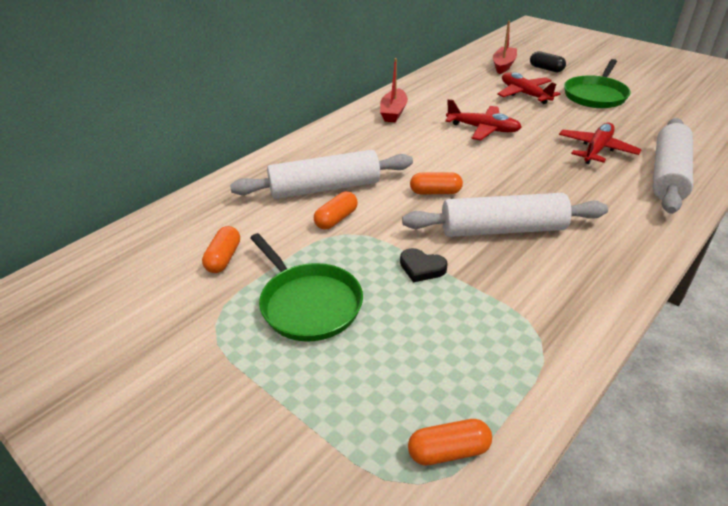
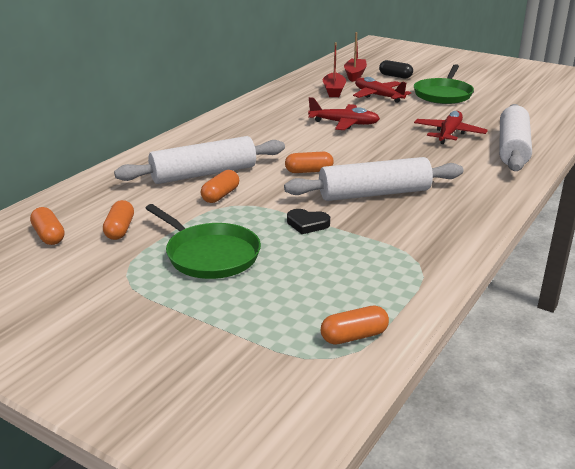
camera: 10 degrees left, 10 degrees down
(151, 260) = (49, 236): none -> orange capsule
(393, 112) = (256, 114): red boat -> red boat (334, 91)

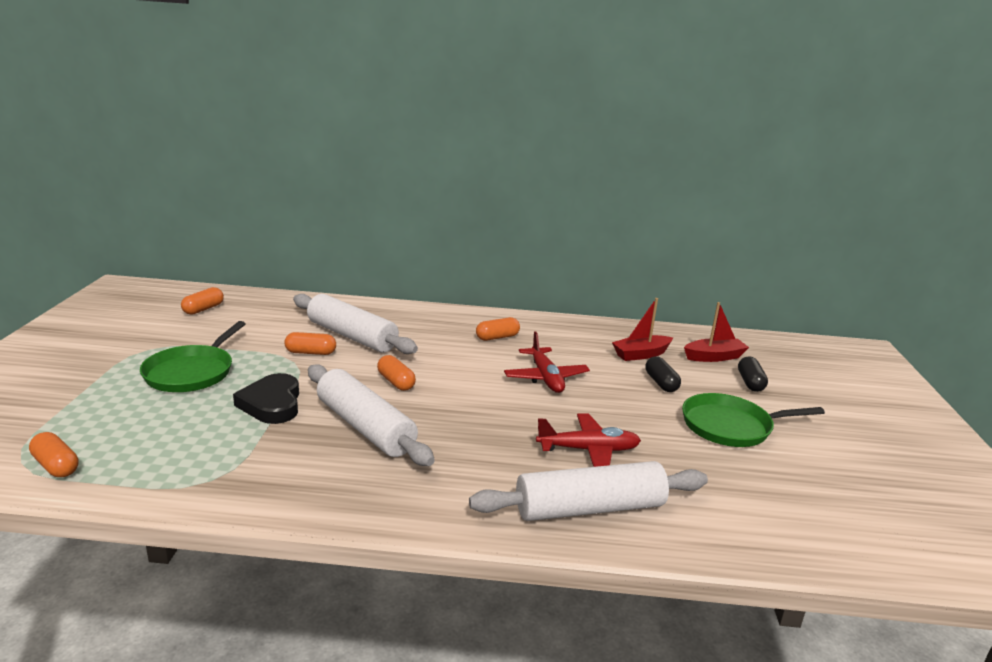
camera: 60 degrees right, 5 degrees down
(120, 229) = (224, 329): orange capsule -> orange capsule (497, 337)
(307, 224) = (272, 403): black heart -> black heart, size x1.64
(378, 96) = (661, 383): red plane -> black capsule

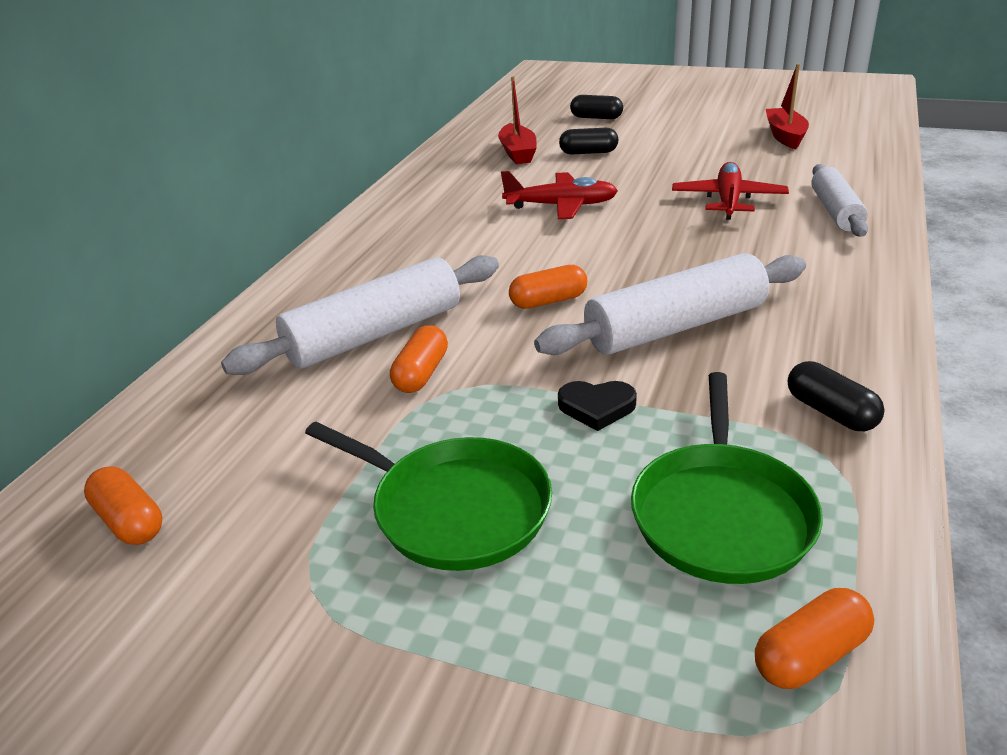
camera: 70 degrees left, 10 degrees up
(256, 484) = (830, 412): none -> black capsule
(272, 403) = (596, 407): black heart -> black heart, size x0.61
(497, 337) = (435, 224): orange capsule -> none
(589, 508) = (836, 211): white rolling pin -> white rolling pin, size x0.64
(714, 357) = (536, 123): red boat -> red boat (785, 136)
(731, 426) = (681, 137): green pan -> green pan (721, 514)

